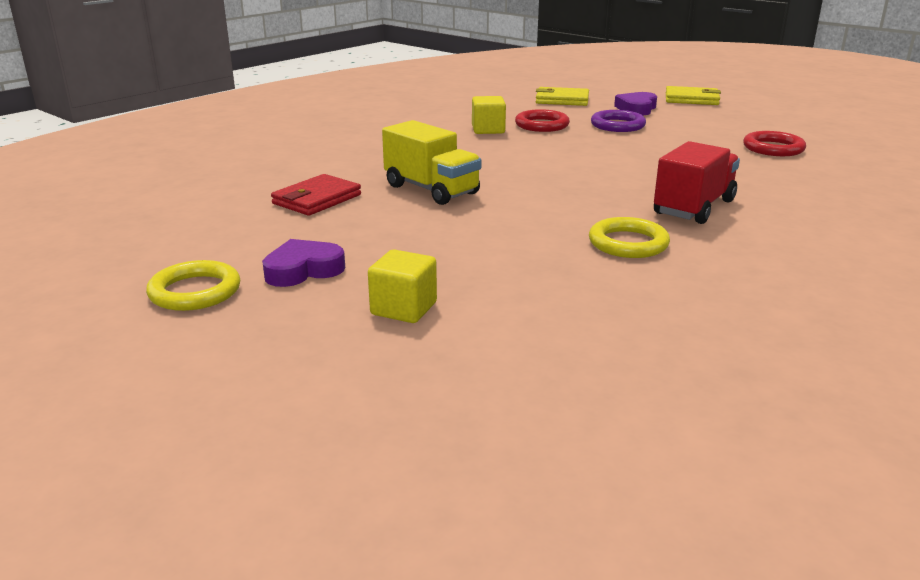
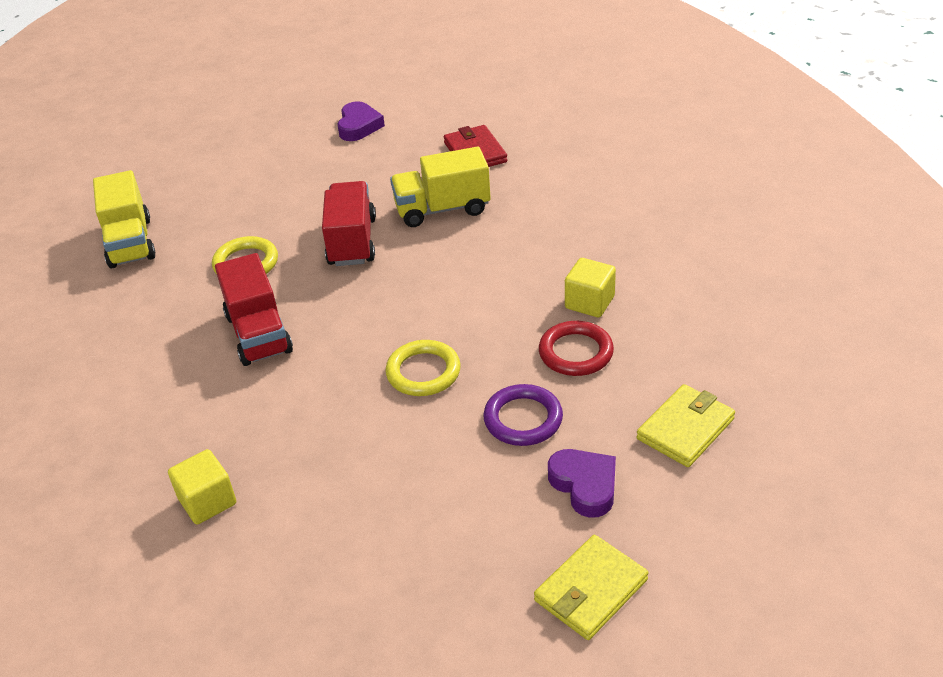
camera: 125 degrees right, 15 degrees up
(195, 291) = (370, 90): yellow ring -> yellow ring (423, 372)
(404, 309) = (273, 148): yellow cube -> yellow cube (207, 501)
(527, 210) = (352, 242): none -> red truck
(707, 322) = (130, 243): none -> yellow truck
(773, 148) = (322, 508): red ring -> none

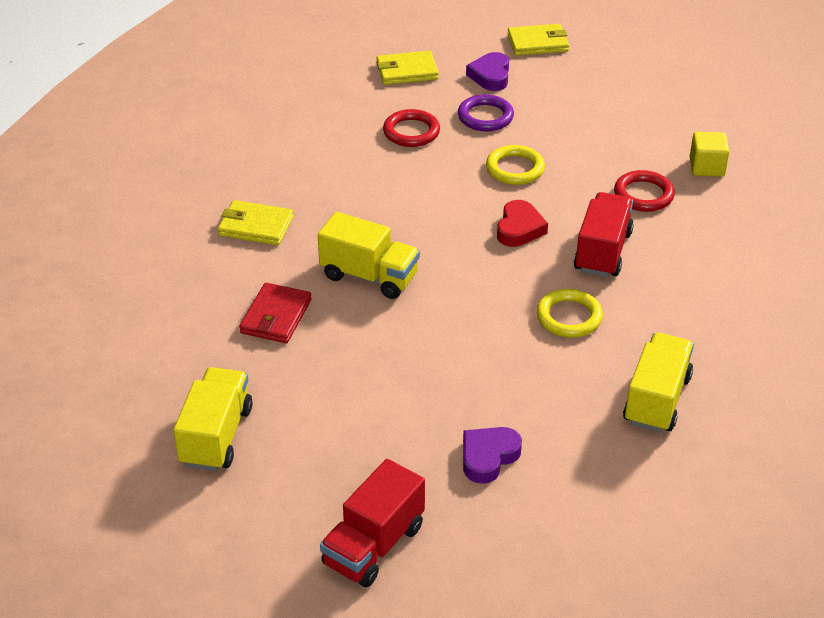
camera: 145 degrees left, 0 degrees up
(260, 419) = (643, 195): none -> red ring
(352, 242) = (468, 288): red truck -> red truck (374, 545)
(357, 313) = (519, 228): none -> red heart
(359, 126) = (335, 417): purple heart -> purple heart (488, 457)
(421, 86) = (216, 436): none -> yellow truck
(582, 195) = (255, 226): none -> yellow wallet
(589, 302) = (363, 153): yellow cube -> none

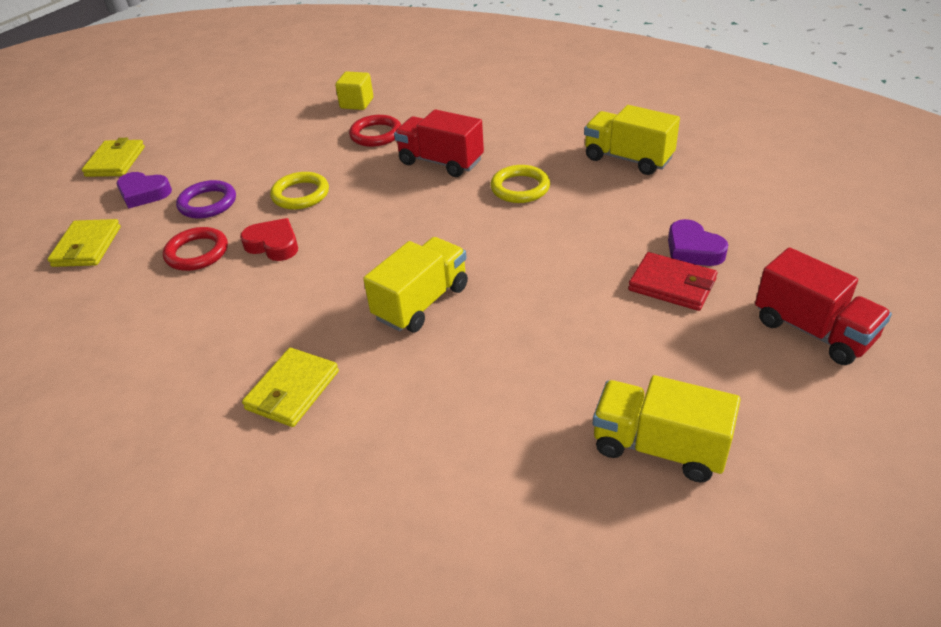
camera: 75 degrees left, 0 degrees up
(276, 316) = (464, 381): red wallet -> red wallet (672, 285)
(519, 228) = (390, 201): red heart -> red heart (273, 245)

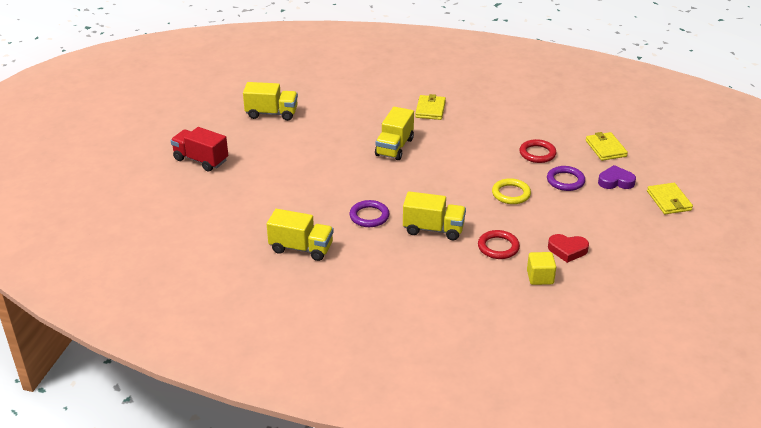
camera: 160 degrees right, 5 degrees down
(273, 245) = (498, 163): red heart -> red heart (567, 250)
(440, 162) = (433, 229): red truck -> yellow truck
(520, 188) = (369, 216): yellow ring -> purple ring
(672, 285) = (268, 171): red wallet -> none
(693, 249) = (256, 191): purple heart -> none

